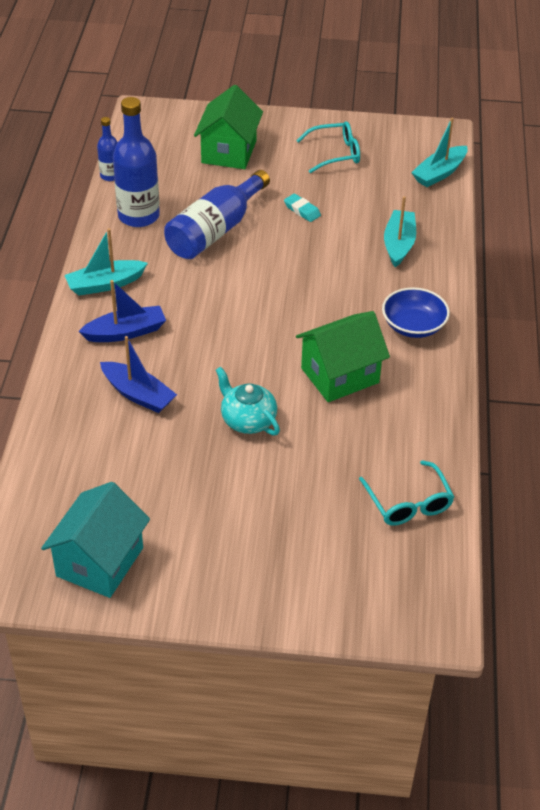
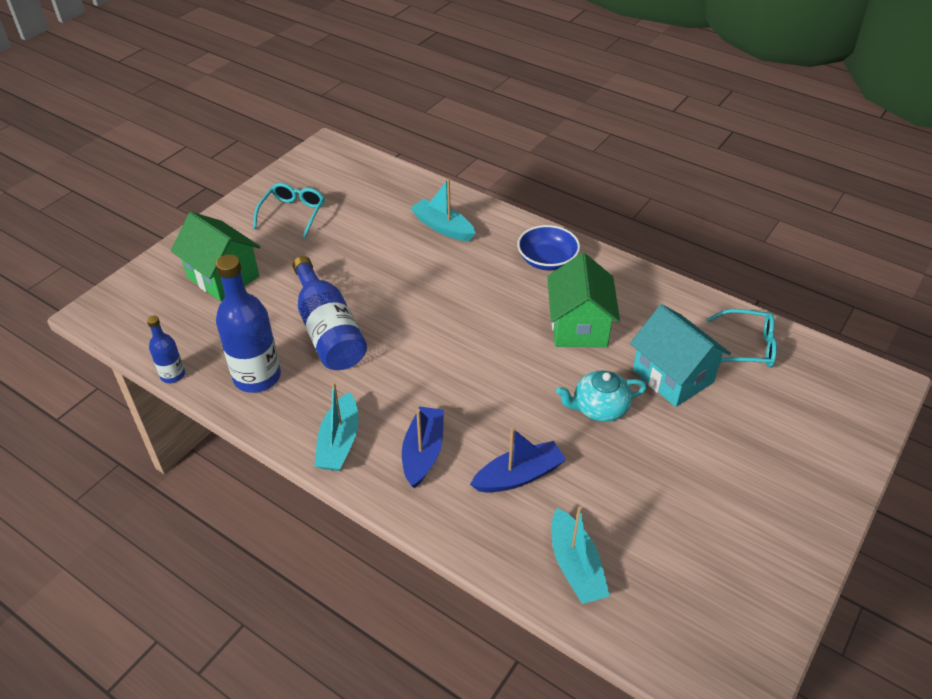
camera: 60 degrees left, 0 degrees up
(100, 562) = (732, 593): turquoise house -> turquoise house (672, 376)
(302, 210) = (350, 264): turquoise eraser -> none
(439, 173) = (374, 170): turquoise boat -> turquoise boat (575, 566)

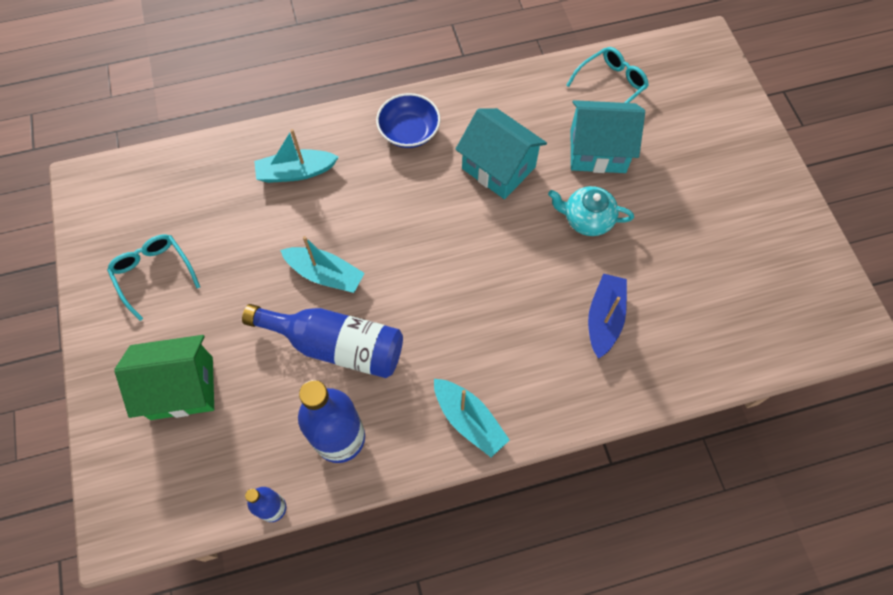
camera: 50 degrees left, 20 degrees up
(423, 452) = (530, 366): blue boat -> none
(575, 566) = (706, 342): turquoise boat -> turquoise boat (325, 274)
(579, 326) = (498, 168): green house -> turquoise house
(599, 408) = (587, 219): turquoise teapot -> turquoise teapot turned 75 degrees clockwise

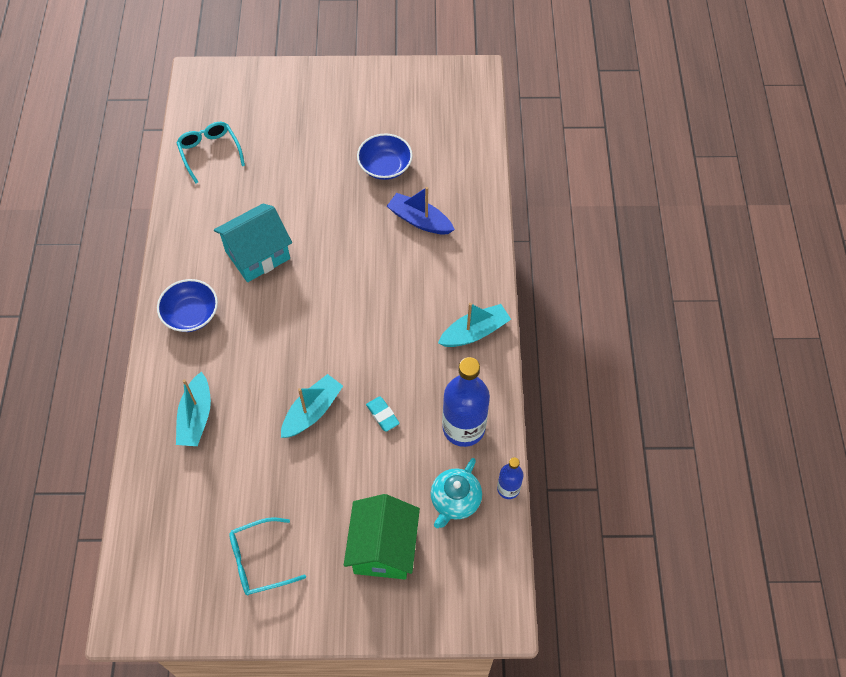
camera: 75 degrees left, 5 degrees down
(336, 345) = (382, 415): blue bottle -> turquoise eraser
(587, 219) = (330, 206): turquoise teapot -> turquoise teapot (455, 500)
(597, 151) = (270, 181): turquoise house -> none
(666, 260) = (385, 166): none -> blue bowl

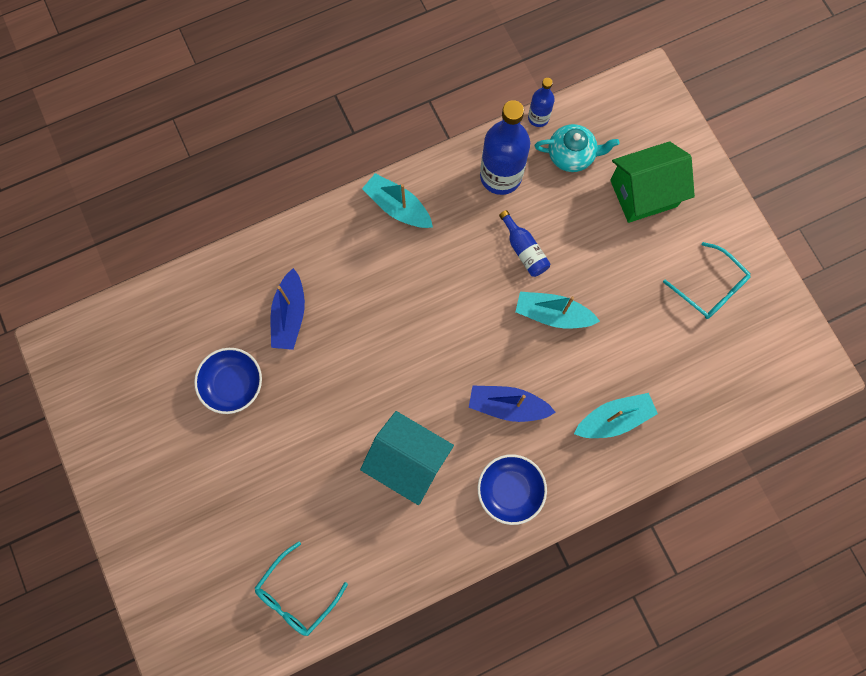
camera: 115 degrees left, 15 degrees up
(256, 341) = (507, 406): none -> blue boat
(382, 415) = (524, 250): turquoise eraser -> blue bottle

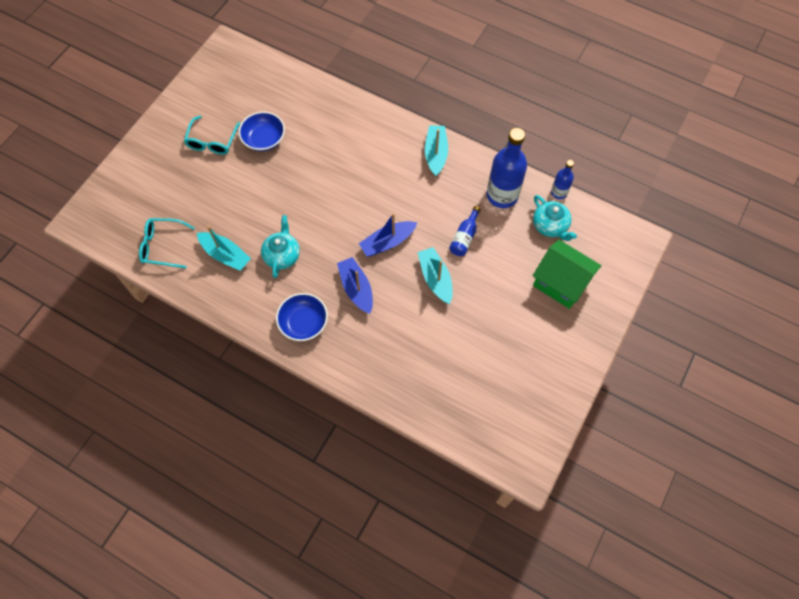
camera: 55 degrees right, 10 degrees down
(289, 315) = (325, 141): blue boat -> blue boat (387, 242)
(408, 461) = (282, 255): turquoise house -> turquoise teapot
(614, 419) = (393, 356): turquoise boat -> turquoise boat (225, 255)
(711, 288) = (529, 363): turquoise glasses -> turquoise glasses (212, 142)

